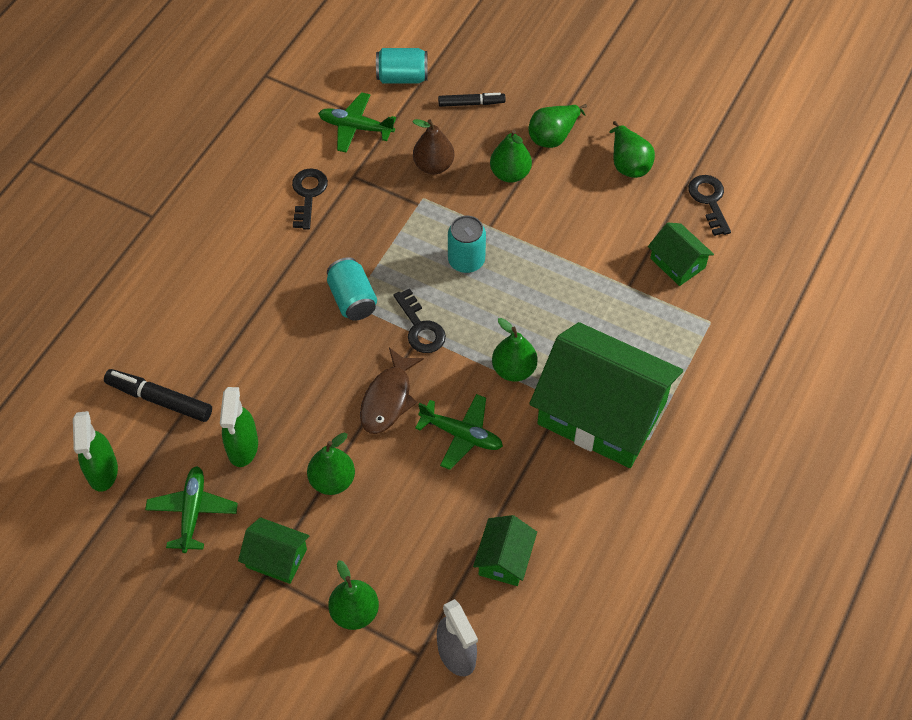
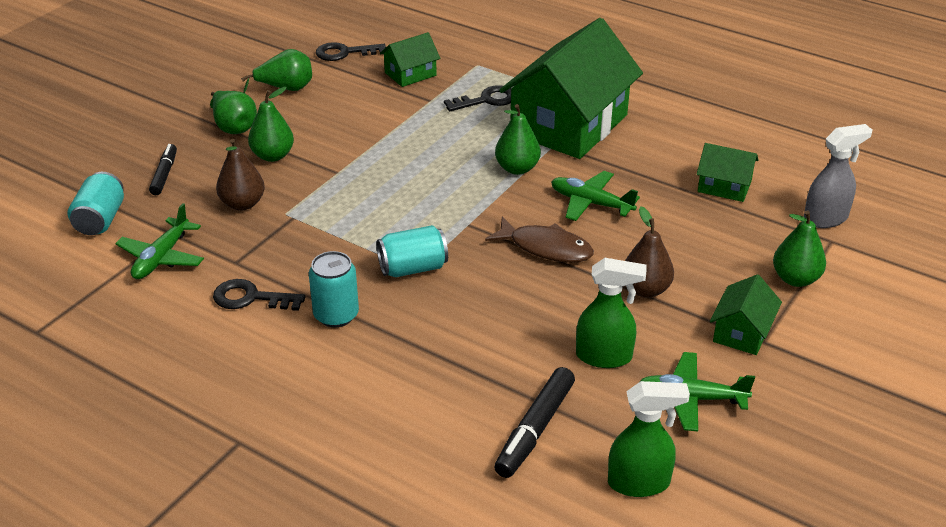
camera: 85 degrees left, 20 degrees down
(332, 481) = (645, 289): green pear -> brown pear
(420, 328) = (459, 223): black key -> black key (487, 100)
(462, 435) = (590, 203): green plane -> green plane turned 90 degrees counterclockwise
(466, 260) = (378, 189): turquoise can -> turquoise can (336, 315)

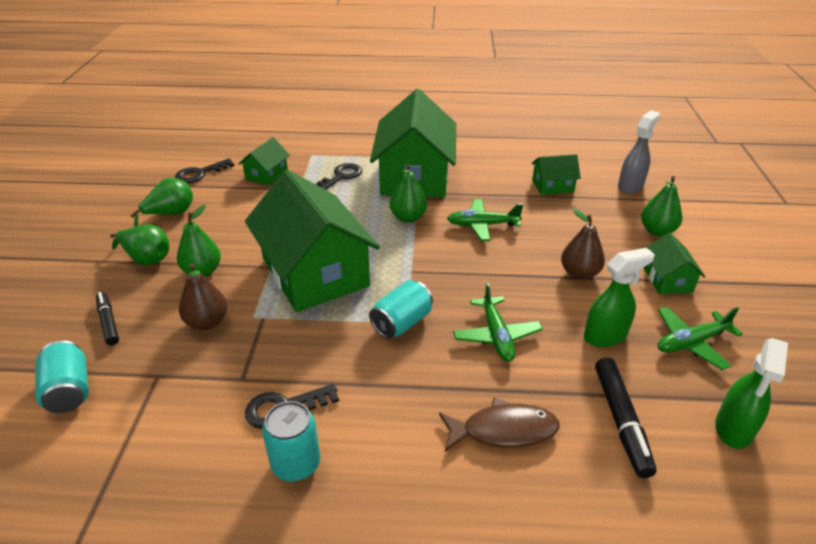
camera: 30 degrees left, 0 degrees up
(161, 258) = (164, 404): green plane -> green plane (496, 336)
(336, 315) = (375, 391): turquoise can -> turquoise can (296, 464)
(373, 192) = (315, 272): none -> green house
(546, 248) = (484, 269): brown fish -> brown fish (503, 430)
(639, 483) = (733, 429): green spray bottle -> green spray bottle turned 150 degrees clockwise

